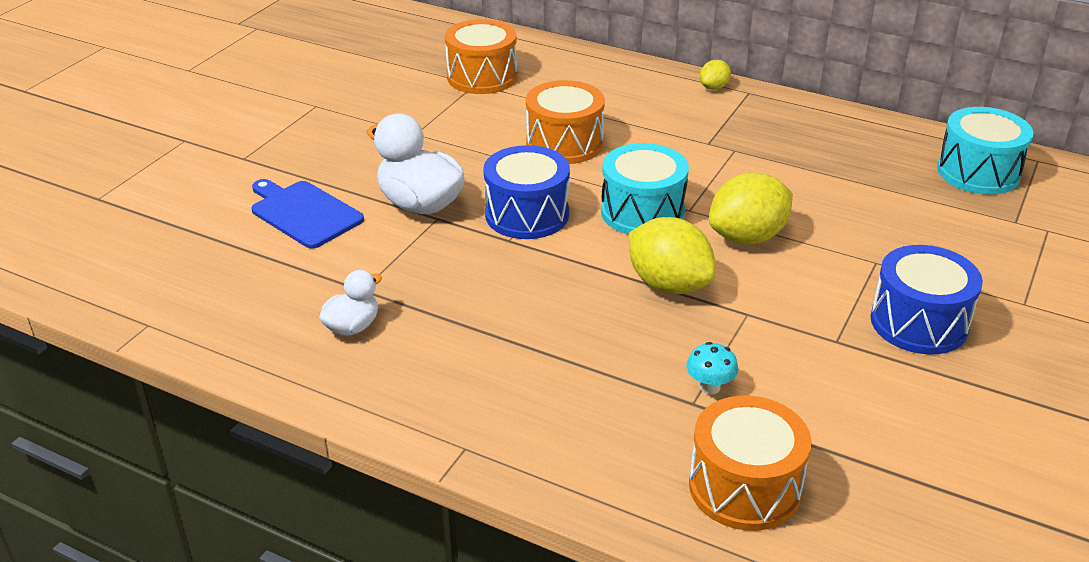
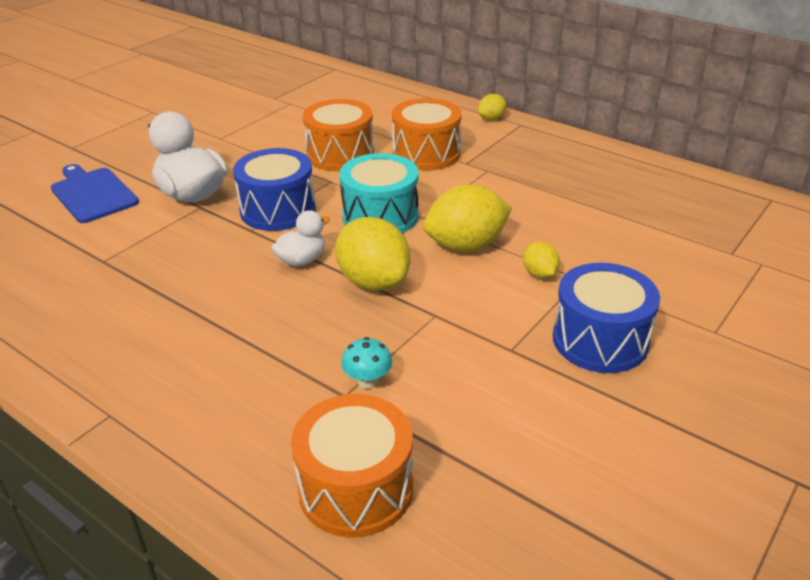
camera: 10 degrees right, 0 degrees up
(352, 327) = (75, 292): white duck -> white duck (302, 260)
(482, 77) = (298, 98): orange drum -> orange drum (426, 154)
(834, 261) = (539, 274): none -> yellow lemon
(978, 172) = (709, 206): turquoise drum -> none

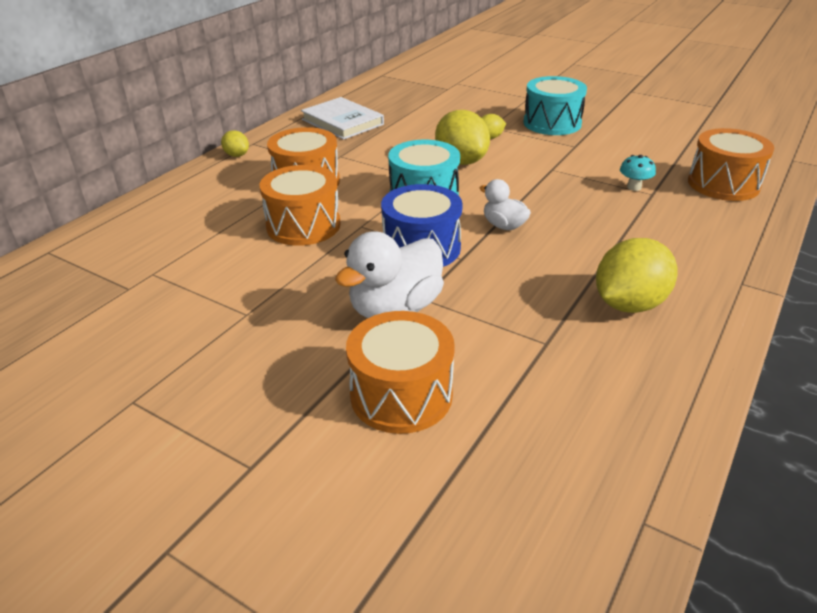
camera: 95 degrees left, 0 degrees up
(93, 194) = (401, 395): blue cutting board -> orange drum
(373, 282) = (522, 193): yellow lemon -> yellow lemon (629, 304)
(583, 171) = (342, 122): none -> white book
(600, 340) = (552, 123): blue drum -> turquoise drum

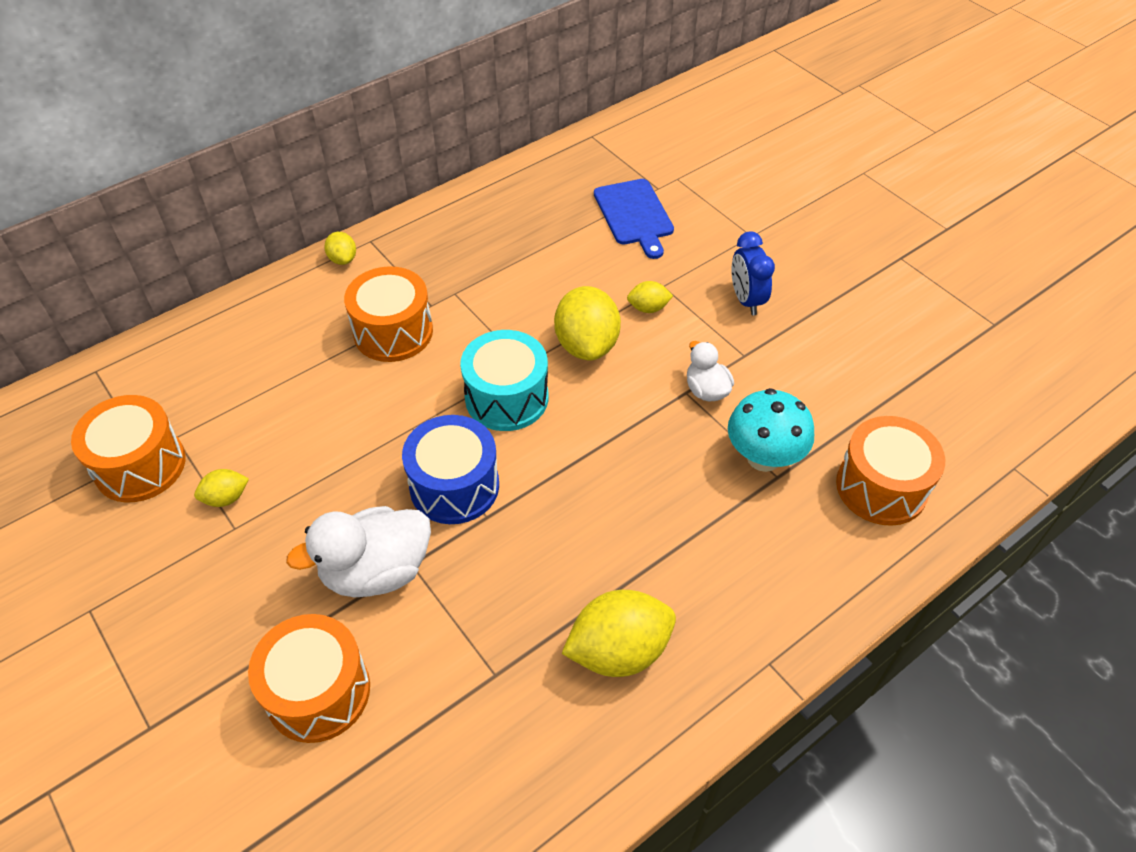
camera: 20 degrees right, 15 degrees up
(225, 298) = (226, 498): none -> yellow lemon
(303, 225) = (353, 408): orange drum -> orange drum (140, 465)
(342, 122) = (491, 226): white book -> none
(442, 101) = (634, 215): none -> blue cutting board
(504, 226) = (565, 477): white duck -> white duck (706, 390)
(552, 123) = (746, 300): turquoise drum -> blue clock
(634, 187) = (763, 457): turquoise mushroom -> turquoise mushroom, size x1.89

